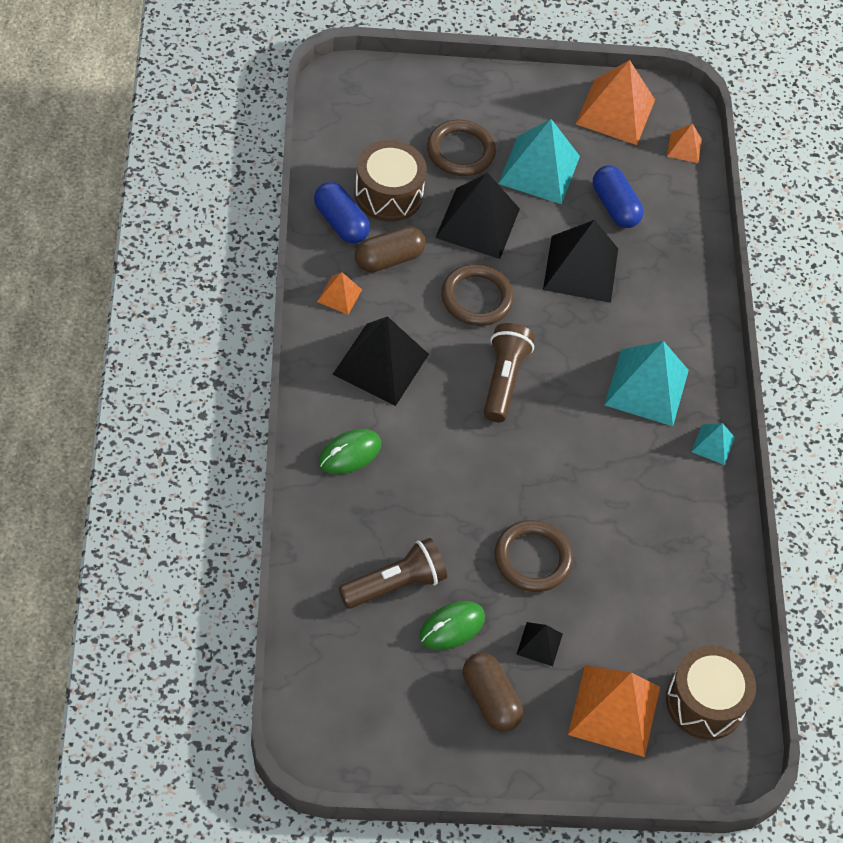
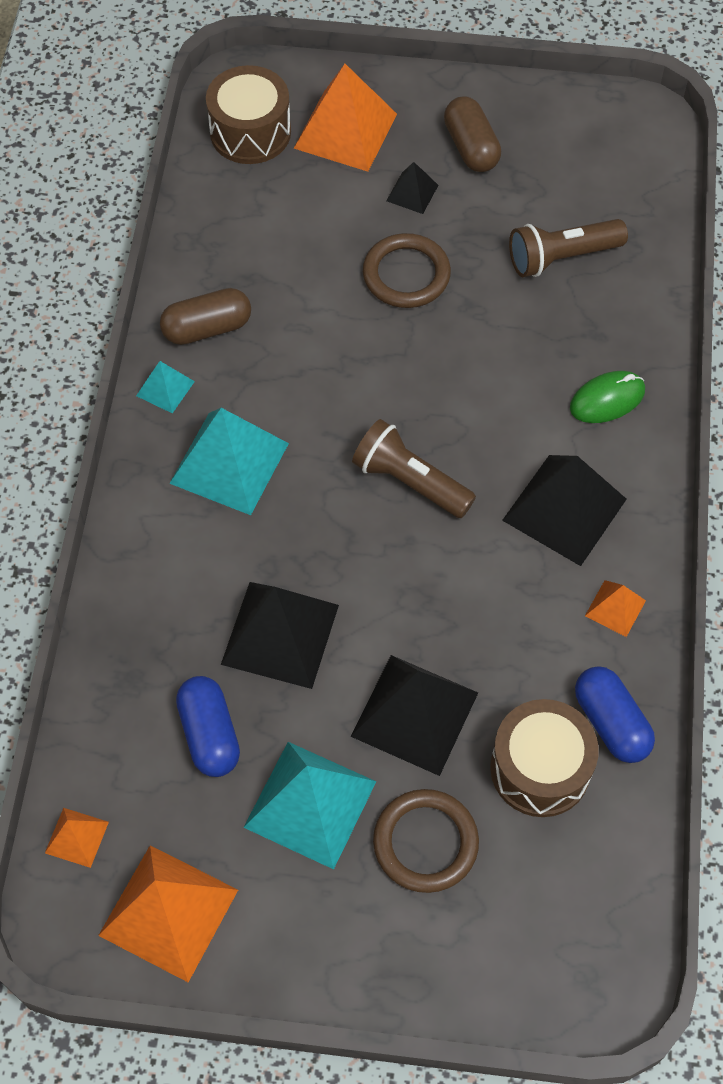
camera: 165 degrees left, 5 degrees up
(388, 259) = (545, 661): brown capsule -> brown capsule (207, 328)
(452, 627) = (503, 213): green mouse -> none
(476, 298) = (430, 596): brown ring -> none
(503, 380) = (410, 481): brown flashlight -> brown flashlight turned 105 degrees clockwise

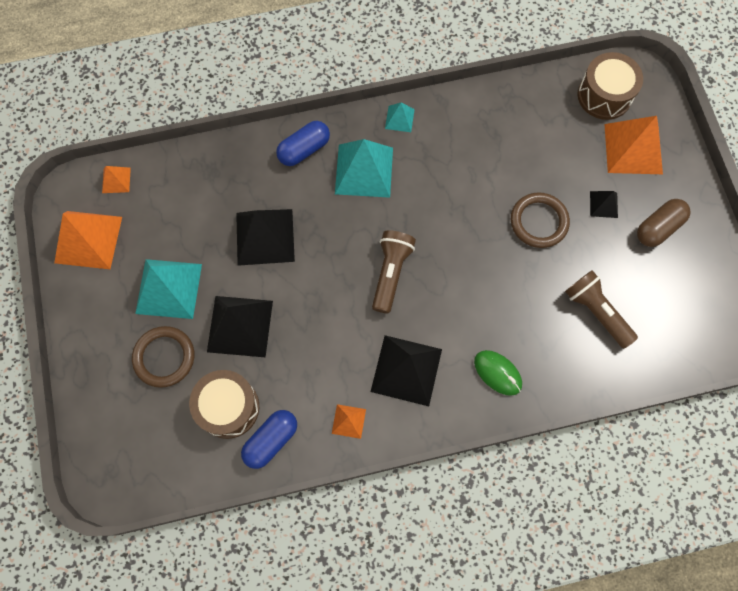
camera: 70 degrees right, 10 degrees up
(207, 328) = (450, 125): brown capsule -> none
(209, 734) = (193, 222): blue capsule -> blue capsule (304, 149)

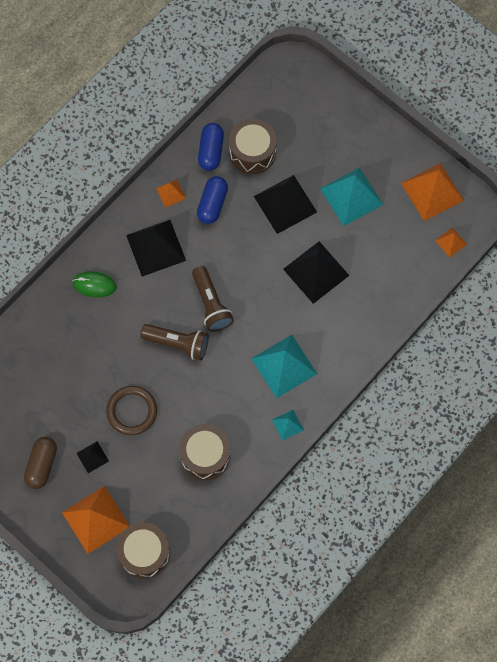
camera: 145 degrees right, 0 degrees up
(164, 357) = (317, 154): brown ring -> none
(304, 149) = (339, 353): blue capsule -> blue capsule (212, 204)
(494, 140) = (205, 455): none -> brown drum
(596, 312) = (52, 370): brown flashlight -> brown flashlight (177, 343)

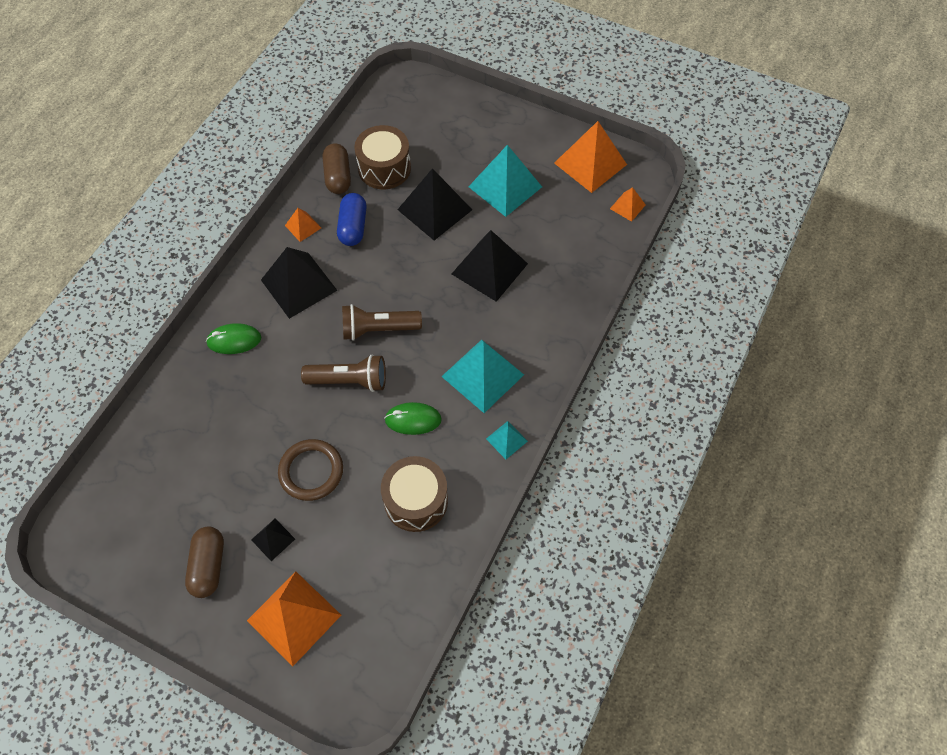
camera: 15 degrees left, 10 degrees down
(144, 552) = (368, 644): brown drum -> none
(211, 151) = (338, 177): blue capsule -> brown capsule
(211, 304) = (378, 329): brown flashlight -> brown flashlight turned 120 degrees clockwise
(219, 389) = (413, 420): none -> green mouse

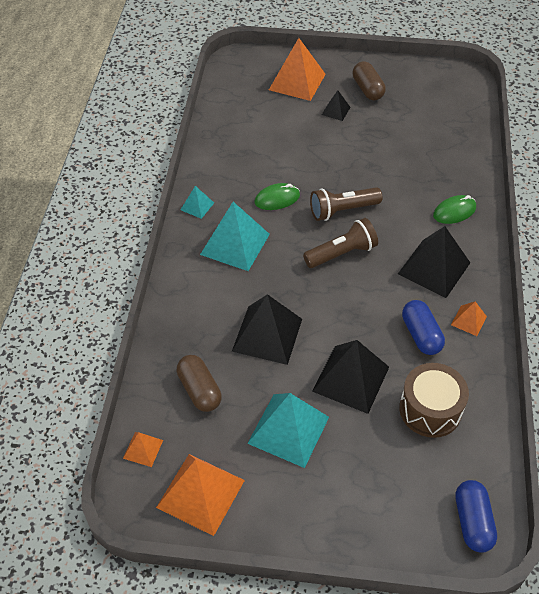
camera: 160 degrees right, 10 degrees down
(311, 471) = (334, 150): brown ring -> none
(338, 177) = (471, 383): brown capsule -> brown capsule (199, 390)
(402, 93) = (472, 521): none -> blue capsule
(416, 501) = (249, 154): brown drum -> none

